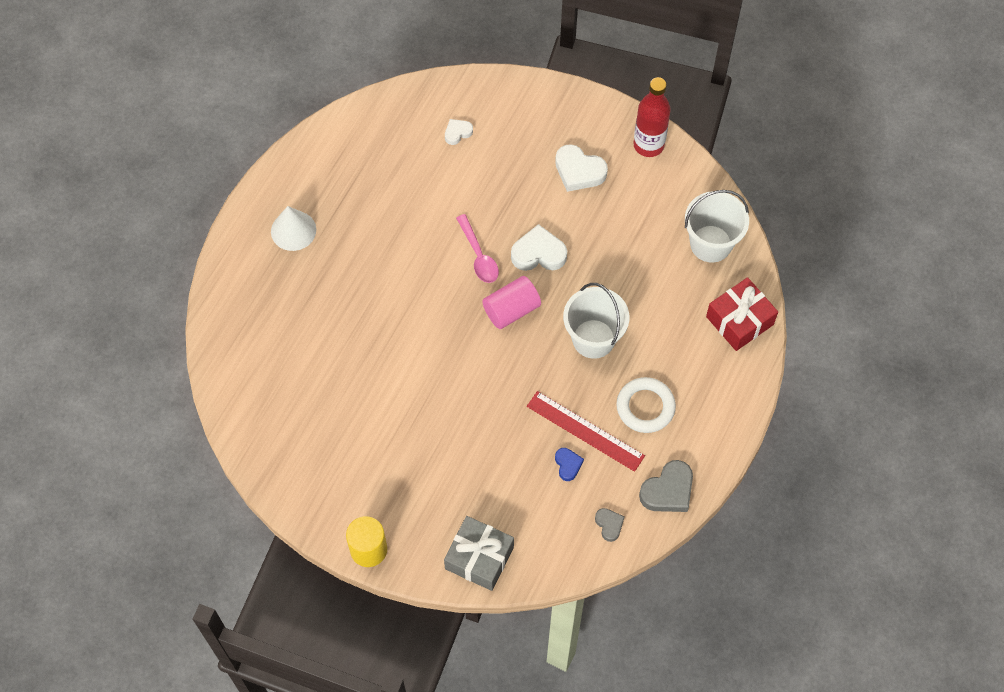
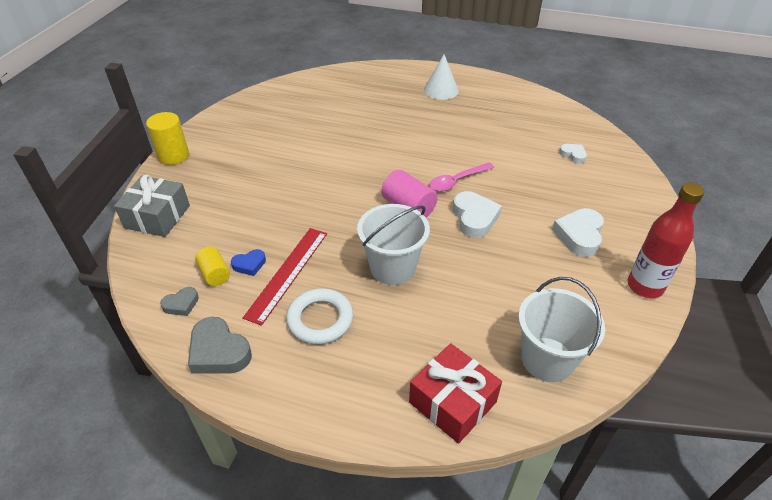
camera: 80 degrees right, 20 degrees down
(575, 496) = (215, 274): none -> yellow cylinder

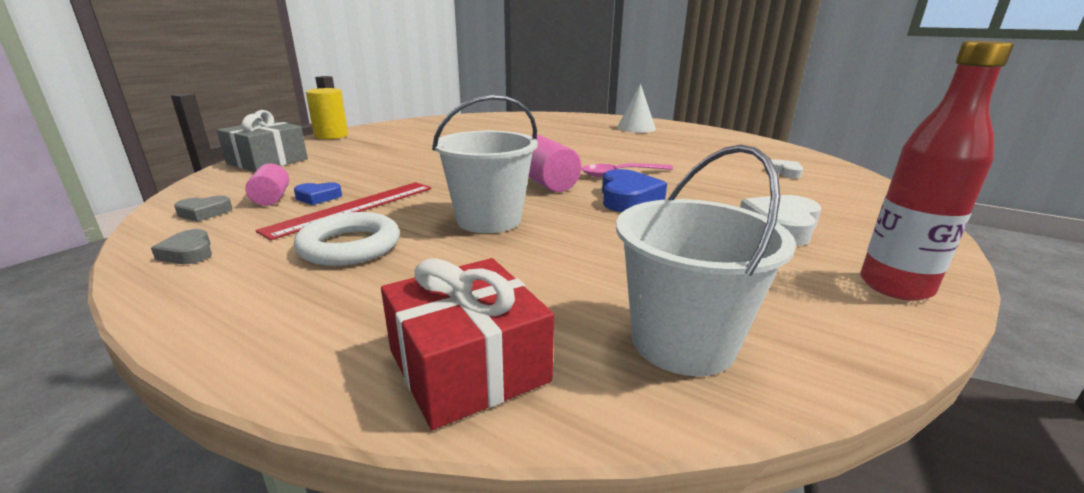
camera: 15 degrees right, 20 degrees down
(215, 274) = (271, 198): yellow cylinder -> pink cylinder
(219, 351) = (188, 253): grey heart -> grey heart, size x0.56
(474, 218) = (628, 198): white heart -> blue heart

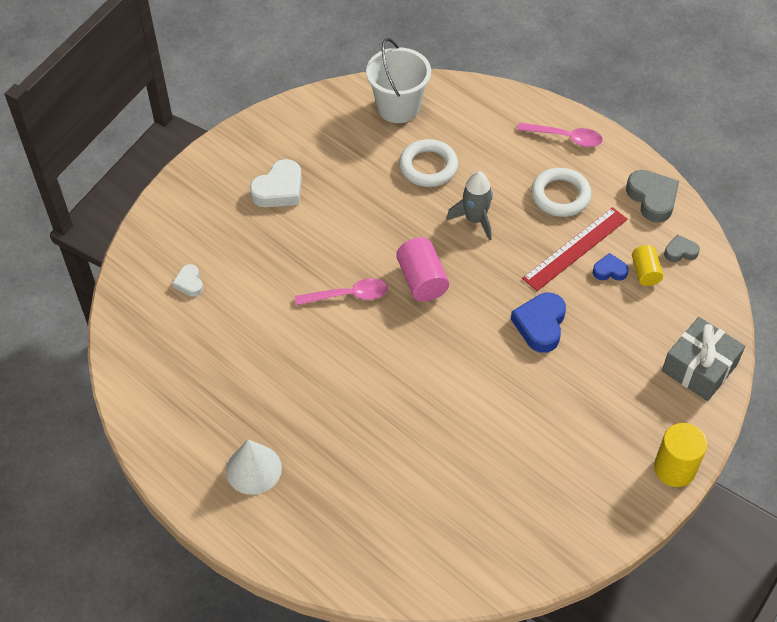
camera: 170 degrees left, 30 degrees up
(188, 253) = (652, 198): grey heart -> grey heart, size x1.77
(271, 198) = (645, 272): pink cylinder -> yellow cylinder
(293, 319) = (565, 137): none -> pink spoon
(468, 365) = (487, 106): red gift -> none
(489, 220) = (475, 219): white bucket -> grey rocket
(574, 261) = (428, 167): none -> white ring
(628, 198) = (363, 243): blue heart -> blue heart (540, 325)
(895, 286) = (270, 128): red bottle -> none

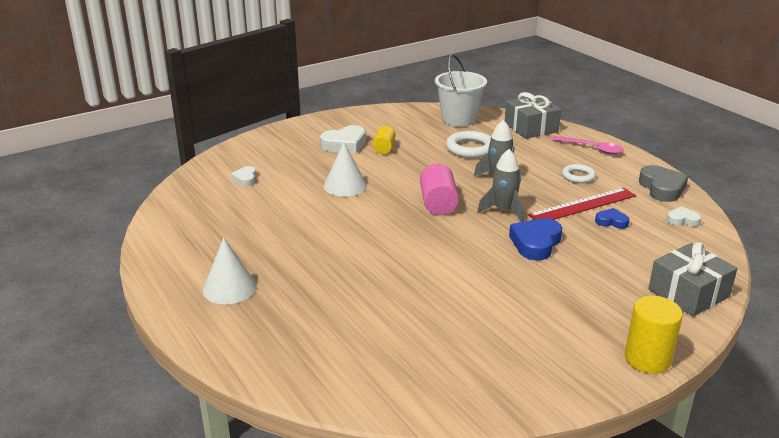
camera: 15 degrees right, 25 degrees down
(308, 270) = (345, 185): none -> white cone
(348, 295) = (371, 203): pink spoon -> none
(487, 108) = (531, 128): none -> grey gift
(495, 277) = (503, 211): none -> grey rocket
(560, 196) = (578, 176): white ring -> white ring, size x0.63
(645, 272) = (645, 227): yellow cylinder -> yellow cylinder (384, 148)
(680, 252) = (682, 220): grey heart -> white heart

